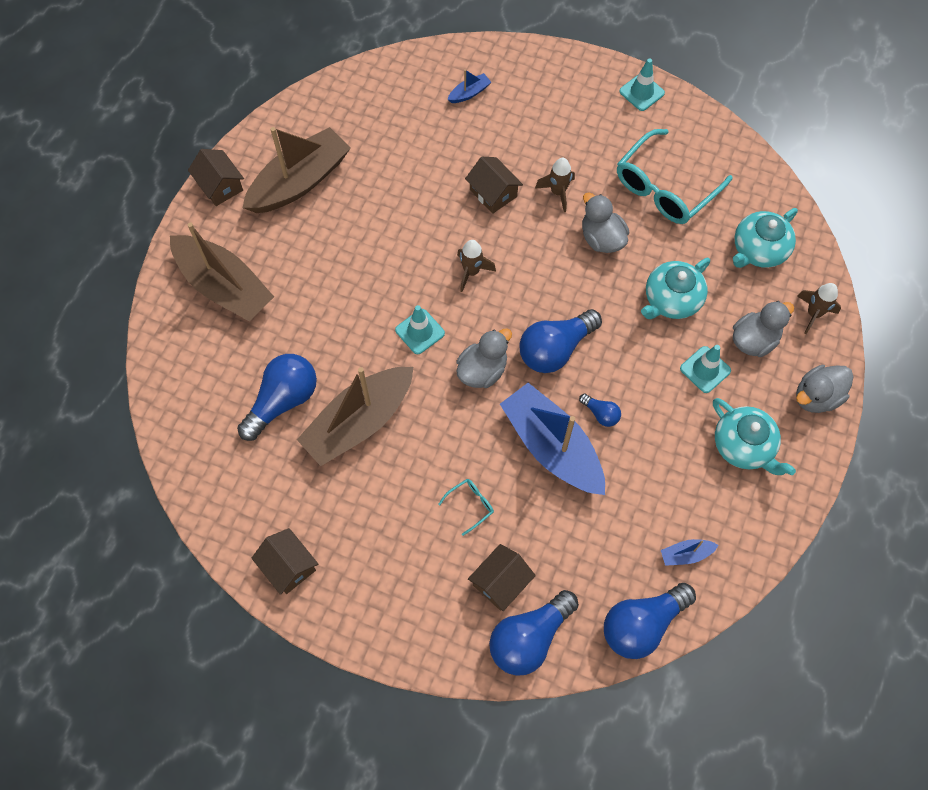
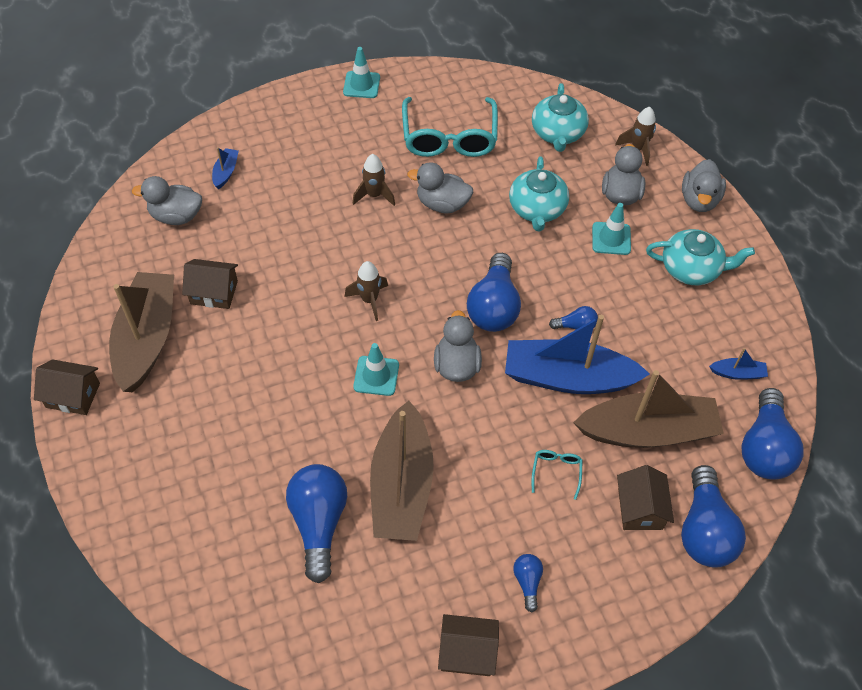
camera: 45 degrees left, 10 degrees down
(224, 286) = (164, 474): brown boat -> brown boat (647, 431)
(372, 559) = (527, 582): none -> blue light bulb
(403, 103) = (176, 216): none -> grey duck
(493, 193) = (324, 231): brown house -> brown house (214, 292)
(686, 554) = (737, 373): blue boat -> blue boat turned 120 degrees counterclockwise

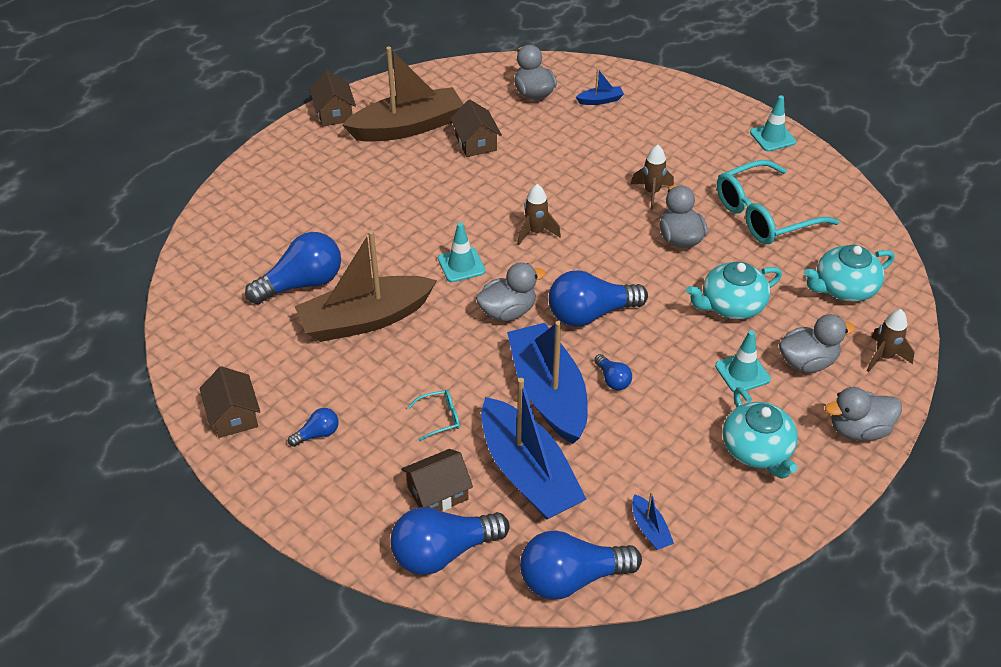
camera: 65 degrees right, 10 degrees down
(647, 431) = (528, 473): brown boat -> blue boat

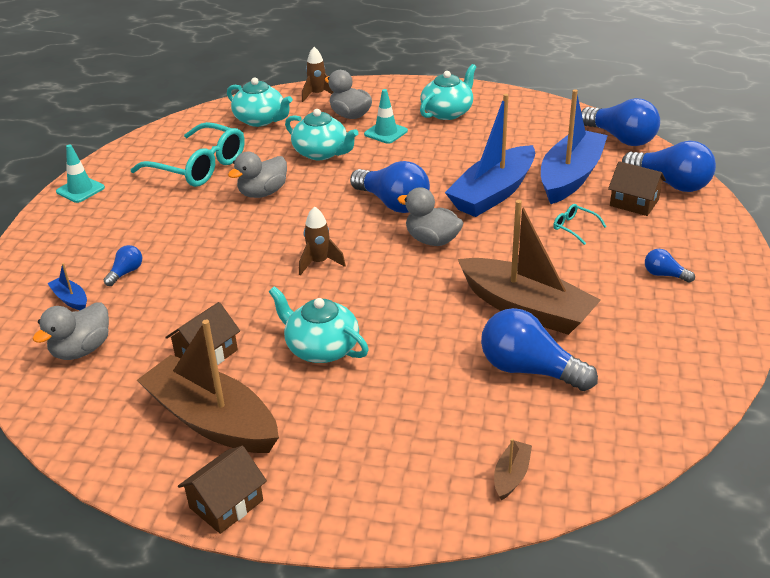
camera: 120 degrees left, 10 degrees down
(229, 226) = (511, 475): none -> brown boat
(233, 415) = (710, 327): brown house -> none
(429, 194) = (321, 348): none -> turquoise teapot
(461, 265) = (402, 285): turquoise traffic cone -> none
(612, 379) = (449, 174): blue light bulb -> blue light bulb (126, 273)
(650, 529) = (552, 126): blue boat -> none
(652, 193) = (210, 223): brown rocket -> none
(858, 430) = (392, 89): grey duck -> none

